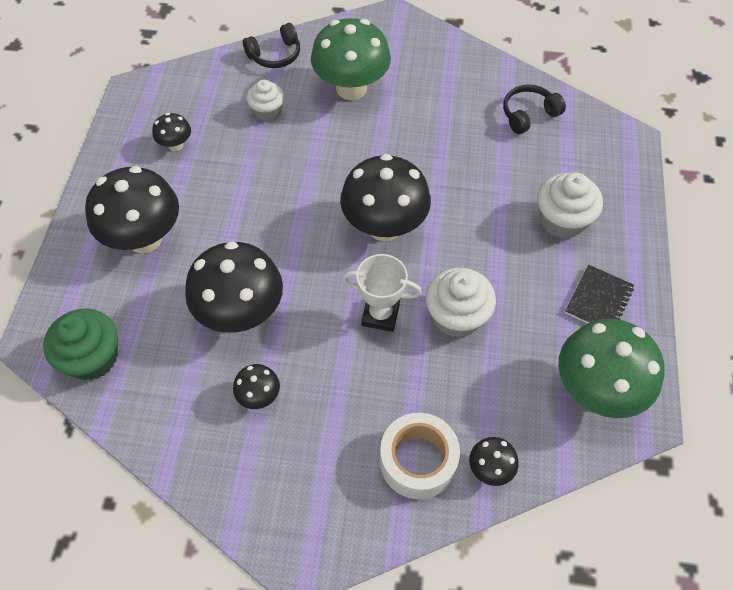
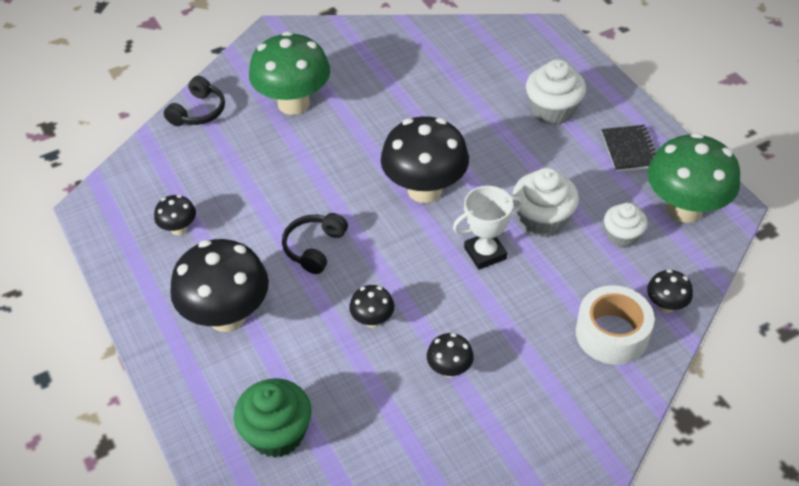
camera: 35 degrees left, 10 degrees down
(241, 313) = (372, 320): black mushroom -> black mushroom, size x0.47
(267, 111) = (237, 158): white cupcake -> white cupcake (622, 236)
(528, 114) = (456, 50): black headphones -> black headphones (314, 248)

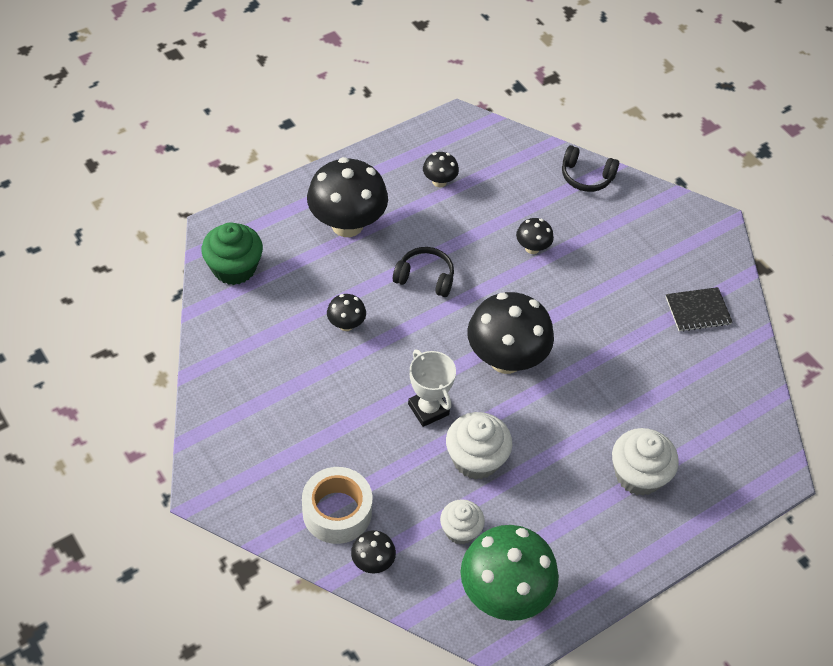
camera: 80 degrees right, 5 degrees up
(293, 103) = (610, 247): green mushroom -> none
(449, 369) = (295, 382): black mushroom -> black mushroom (532, 248)
(630, 149) = (588, 548): black notebook -> black notebook (698, 311)

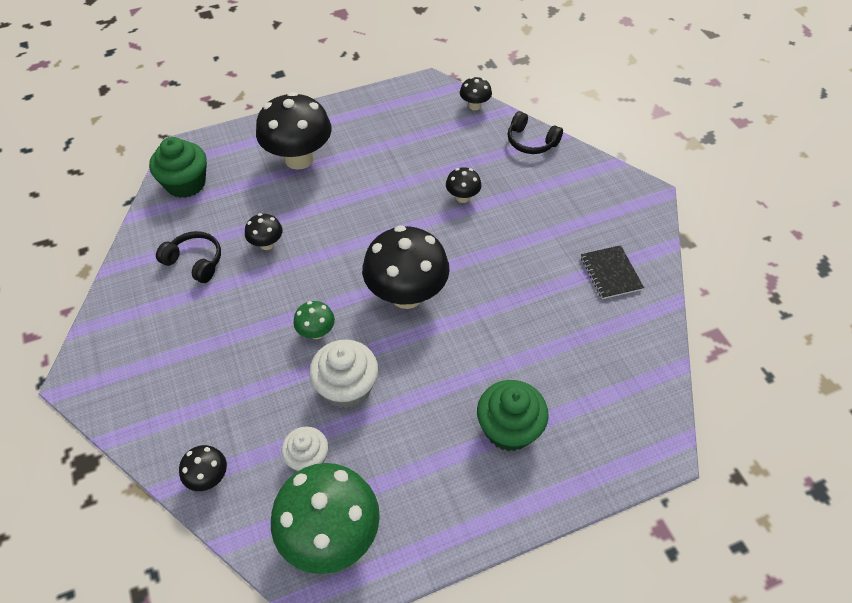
camera: 15 degrees right, 0 degrees up
(337, 512) = (193, 420): white tape -> none
(425, 278) = (354, 212): black headphones -> black headphones (195, 262)
(428, 409) = (316, 332): white trophy -> green mushroom
(439, 181) = (394, 132): black mushroom -> black mushroom (474, 106)
(638, 475) = (509, 428): white cupcake -> green cupcake
(698, 311) = (610, 273): black notebook -> black notebook turned 75 degrees clockwise

